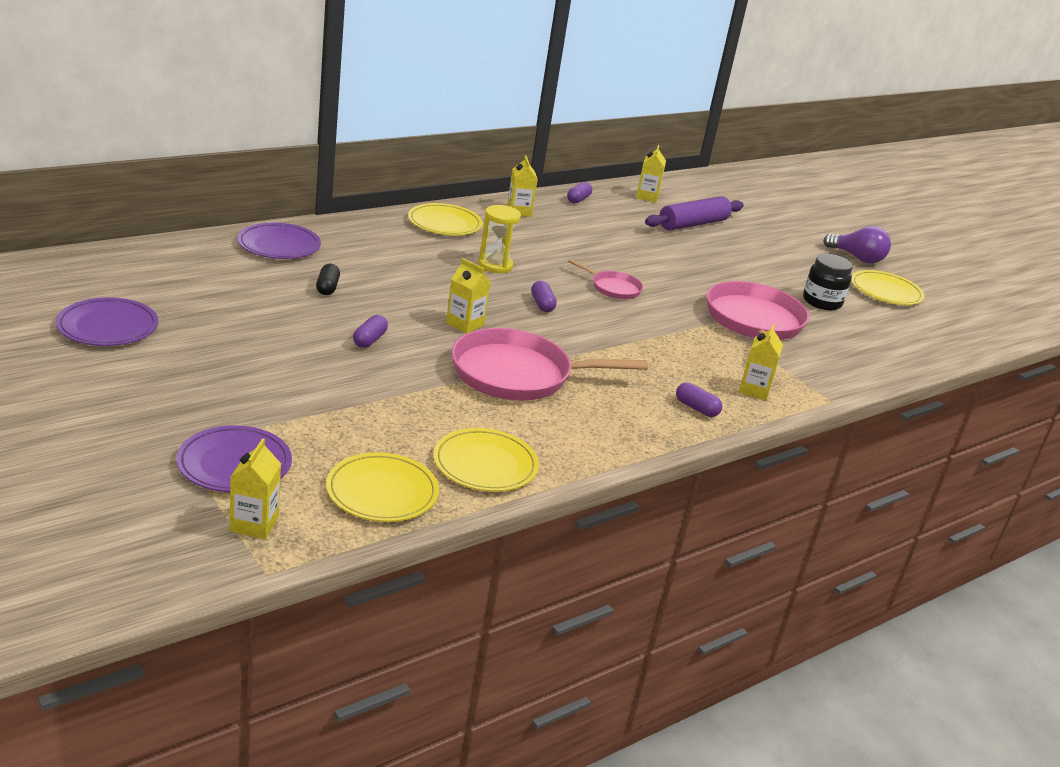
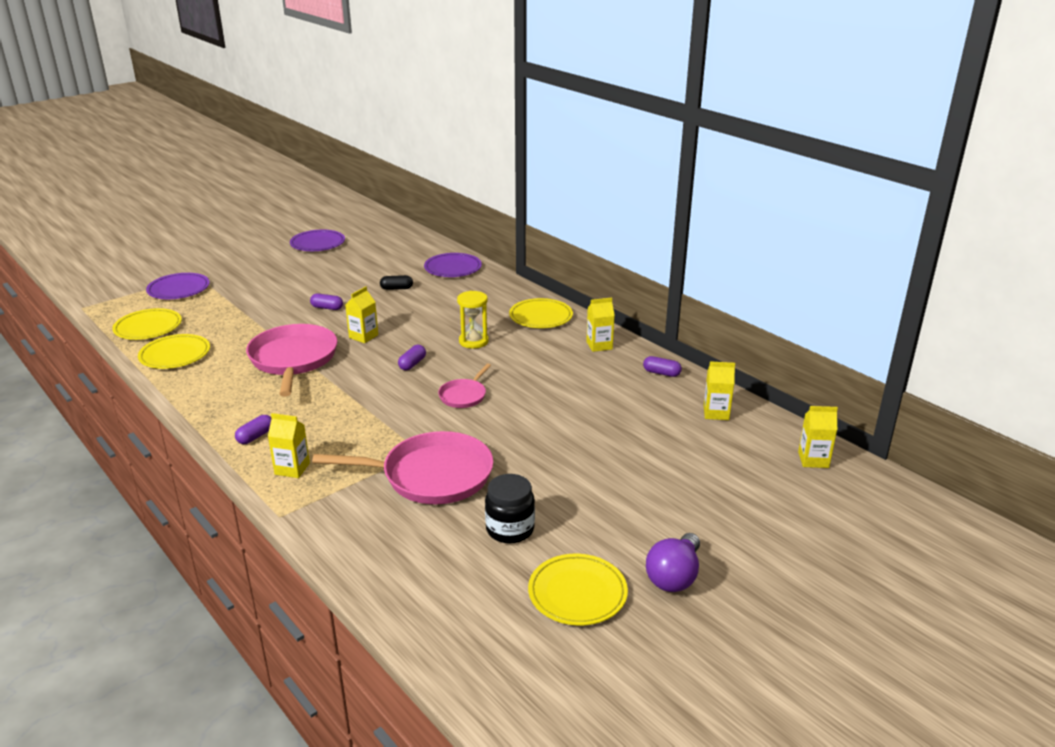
camera: 90 degrees right, 0 degrees up
(254, 524) = (123, 300): yellow carton -> yellow carton (813, 460)
(542, 304) = (412, 364): purple capsule -> purple capsule turned 45 degrees counterclockwise
(693, 224) = (664, 442): purple rolling pin -> none

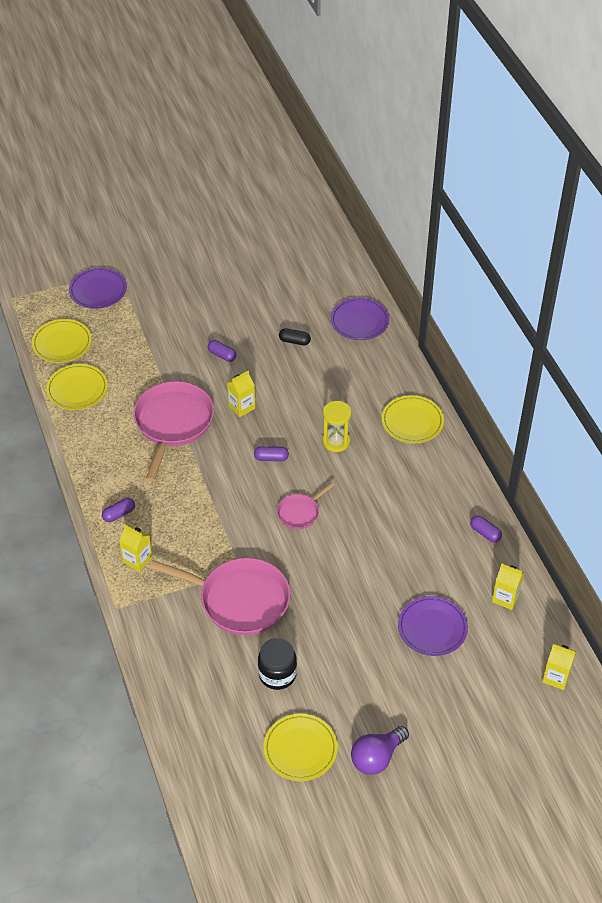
camera: 20 degrees right, 20 degrees up
(317, 243) = (242, 245): purple plate -> purple plate (432, 628)
(412, 364) = (271, 458): purple capsule -> purple capsule turned 45 degrees clockwise
(599, 345) = (447, 479): yellow carton -> none

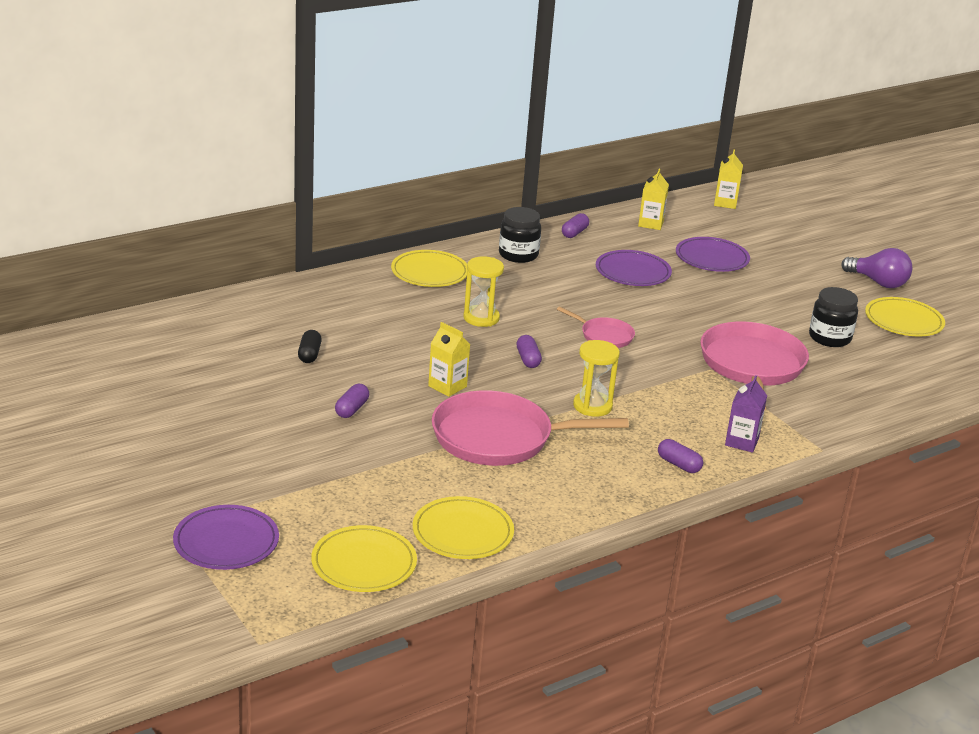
camera: 105 degrees left, 20 degrees down
(137, 560) = (741, 442): yellow carton -> purple carton
(201, 482) = (592, 406): none -> yellow hourglass
(359, 321) = (260, 310): purple plate -> purple plate (632, 272)
(442, 484) = (518, 255): none -> black jar

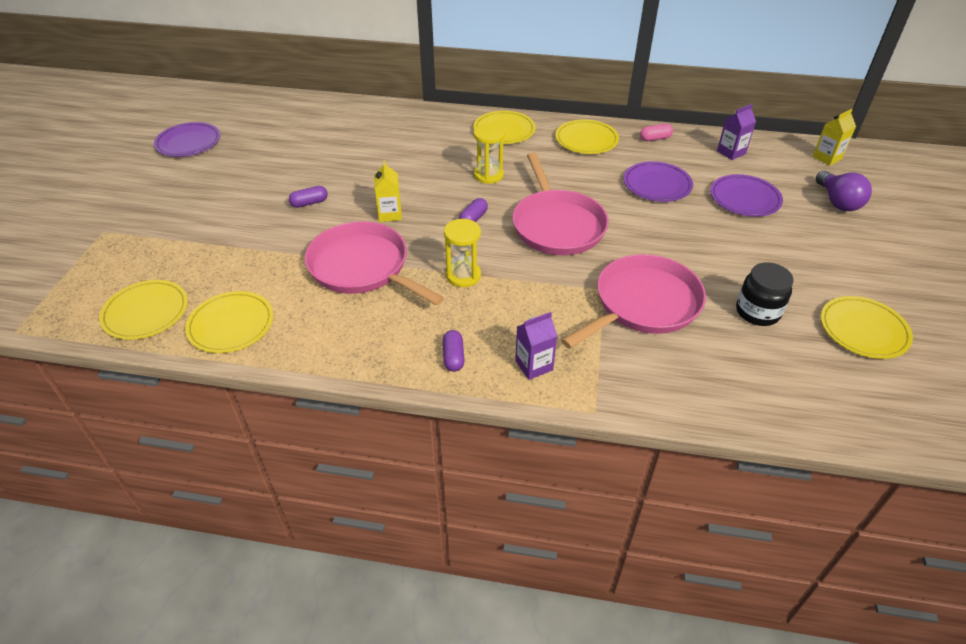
camera: 45 degrees right, 15 degrees up
(226, 542) = (109, 255): purple plate -> purple plate (188, 143)
(309, 354) = (344, 156): black capsule -> none
(518, 255) = (586, 140): black jar -> yellow plate
(574, 233) = (655, 138): purple capsule -> pink capsule
(604, 336) = (557, 225): pink pan -> pink pan, size x2.01
(650, 224) = (731, 152): yellow carton -> purple carton
(878, 282) = (887, 282): purple light bulb -> purple light bulb (837, 202)

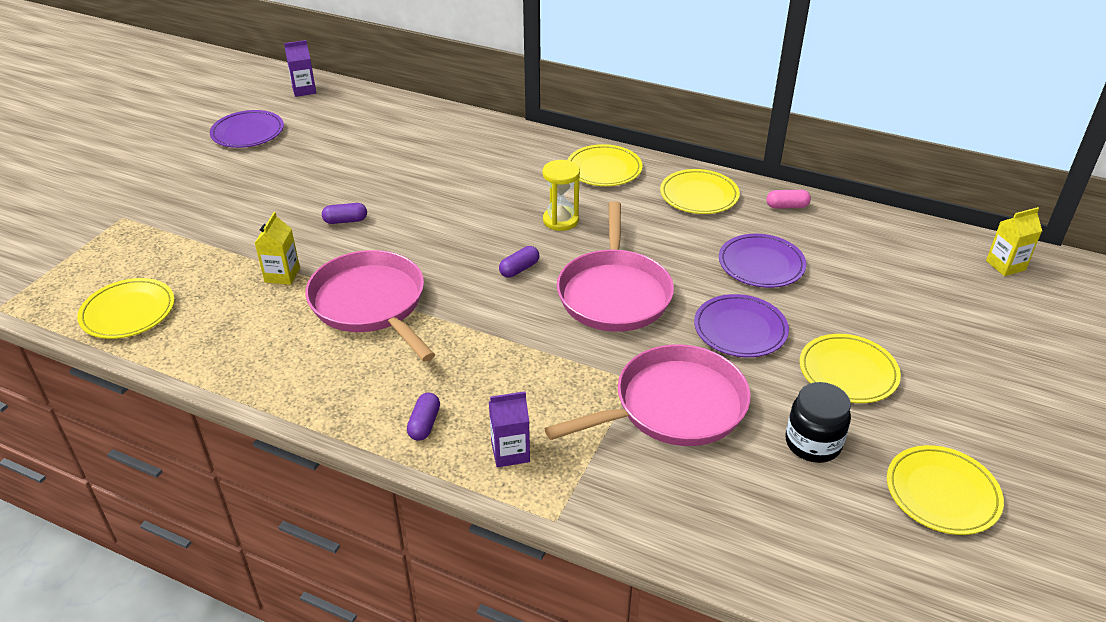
camera: 15 degrees right, 5 degrees down
(231, 325) = (206, 342): yellow plate -> yellow plate (848, 372)
(390, 214) = (427, 248): yellow carton -> yellow carton (282, 275)
(463, 275) = (477, 333): yellow hourglass -> none
(731, 152) = (878, 239): purple carton -> purple carton (304, 90)
(744, 198) = (867, 300): purple plate -> purple plate (740, 329)
(837, 202) = (991, 325): purple light bulb -> none

